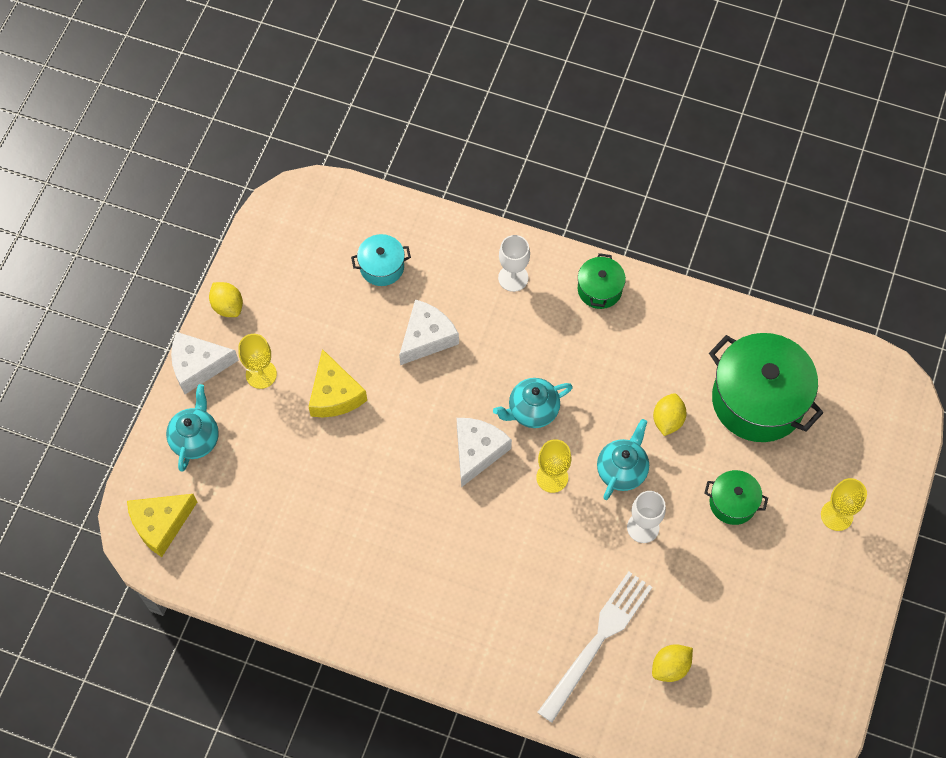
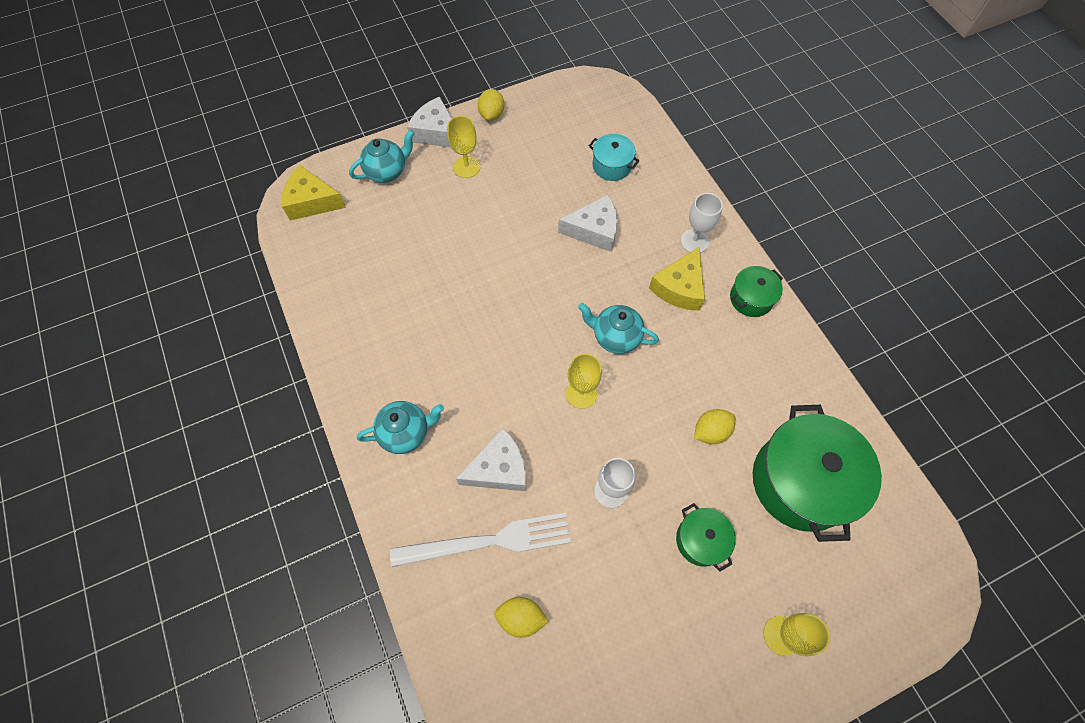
camera: 45 degrees right, 0 degrees up
(335, 394) = (497, 215): yellow cheese -> yellow cheese (679, 288)
(477, 451) = (548, 330): white cheese -> white cheese (499, 469)
(622, 470) = (638, 435): turquoise teapot -> turquoise teapot (406, 433)

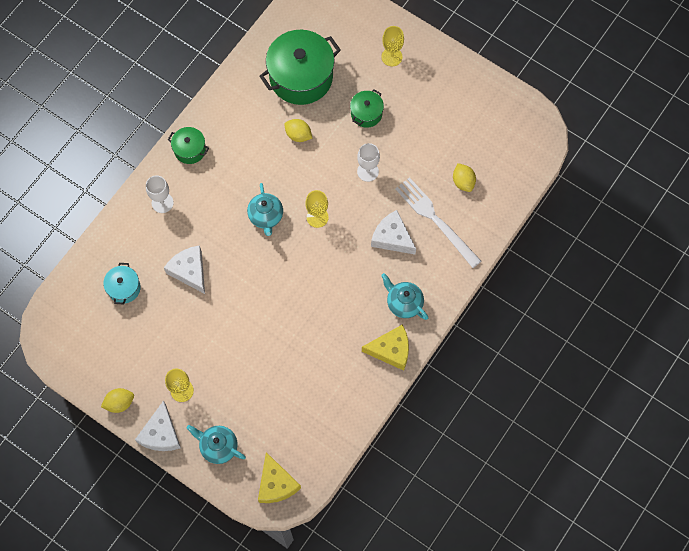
camera: 120 degrees left, 5 degrees up
(679, 288) = (206, 195): yellow cheese -> yellow cheese (391, 350)

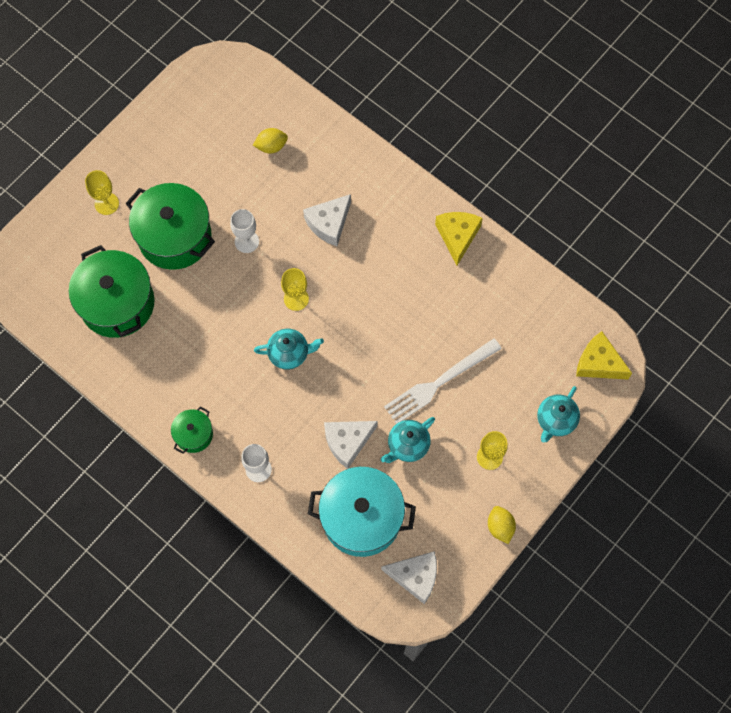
camera: 85 degrees left, 0 degrees up
(124, 288) = (361, 518): turquoise pot -> turquoise pot, size x2.03
(161, 434) = (538, 482): white cheese -> white cheese (415, 576)
(276, 484) = (598, 363): yellow cheese -> yellow cheese turned 135 degrees counterclockwise
(298, 135) = (191, 311): yellow lemon -> none
(366, 113) = (175, 237): green pot -> green pot, size x2.03
(404, 303) = (406, 219): turquoise teapot -> turquoise teapot (407, 445)
(435, 220) = (313, 178): white fork -> white fork (439, 382)

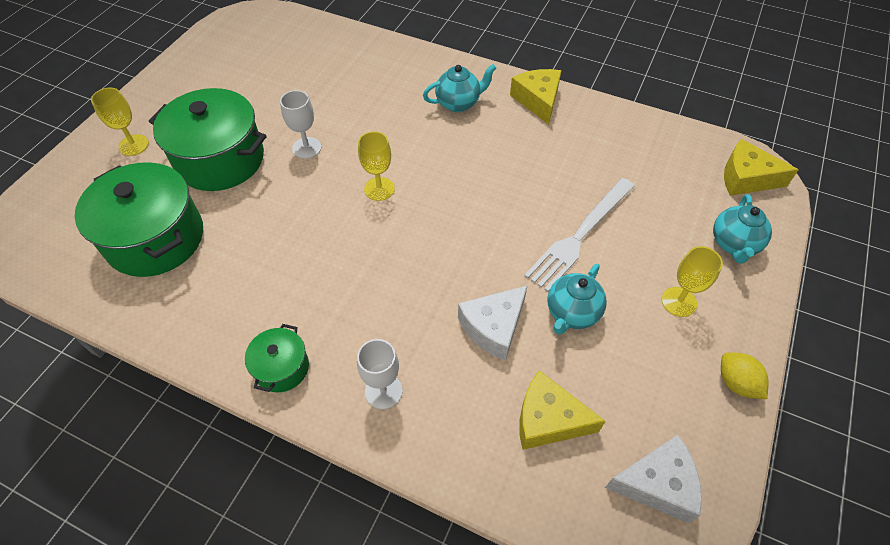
camera: 15 degrees left, 15 degrees down
(271, 146) = (314, 66): yellow lemon -> none
(289, 354) = (387, 245): turquoise teapot -> turquoise teapot (458, 103)
(329, 223) = (395, 115): white cheese -> none
(361, 518) = (548, 420): turquoise pot -> yellow cheese

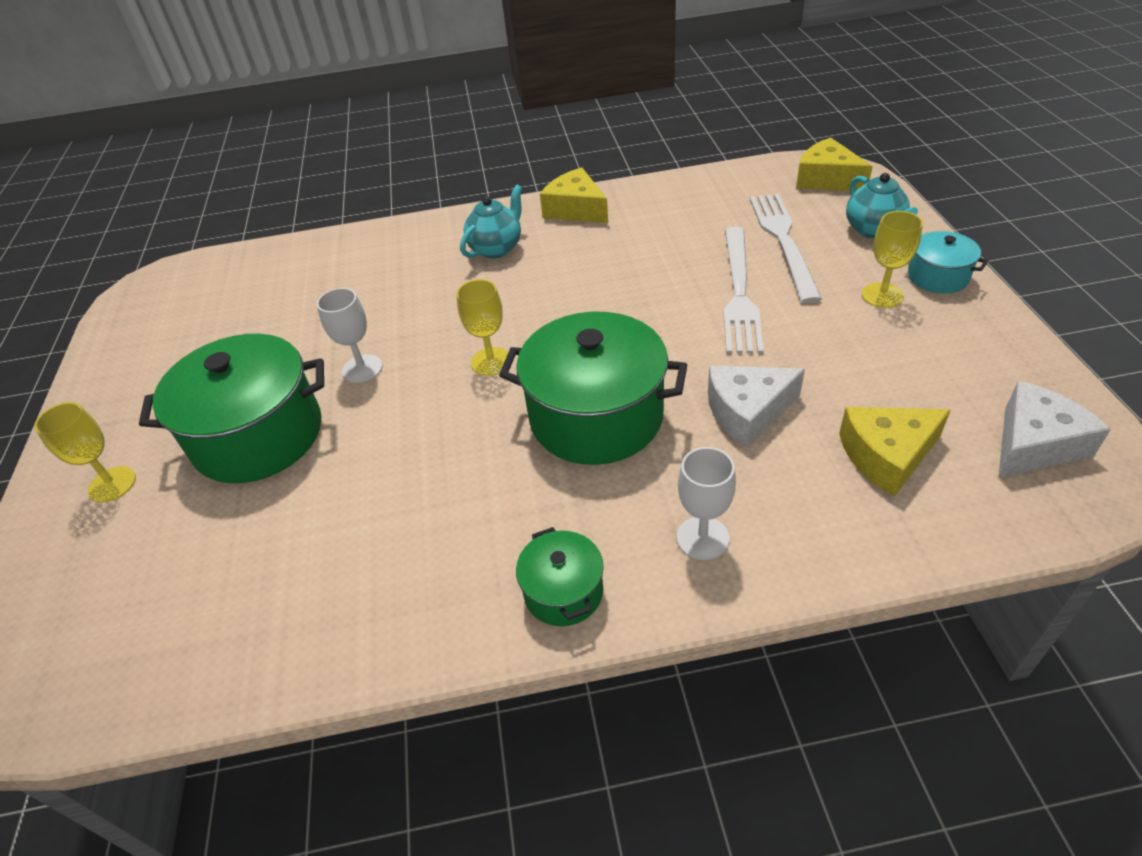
camera: 30 degrees left, 10 degrees down
(155, 238) = (250, 563): green pot -> green pot (596, 417)
(493, 327) = (747, 412): white cheese -> white cheese turned 60 degrees clockwise
(572, 313) = (804, 357): turquoise teapot -> none
(655, 212) = (783, 241): none -> white fork
(736, 383) = (998, 327): yellow lemon -> none
(738, 313) = (938, 277): none -> turquoise pot
(746, 178) = (826, 179): yellow cheese -> yellow cheese turned 60 degrees clockwise

